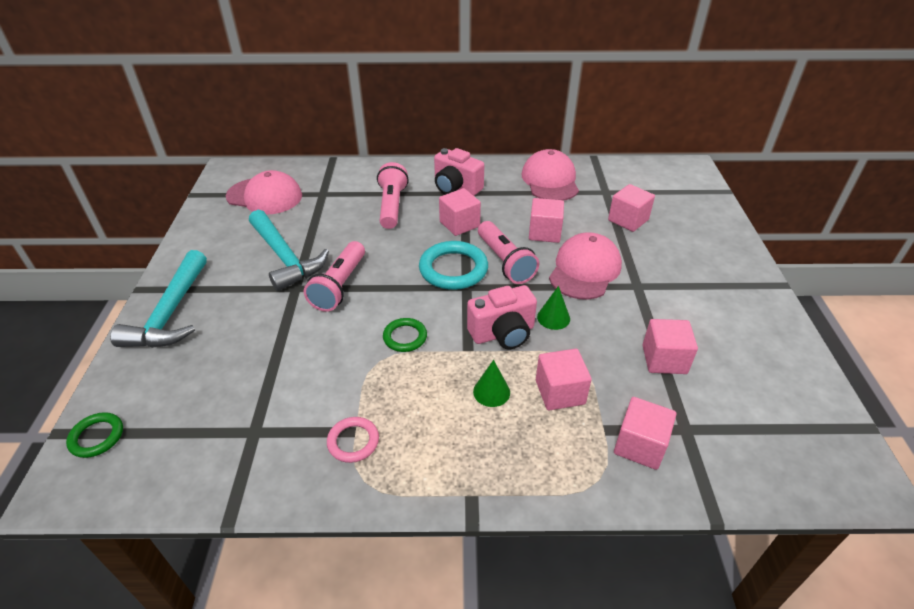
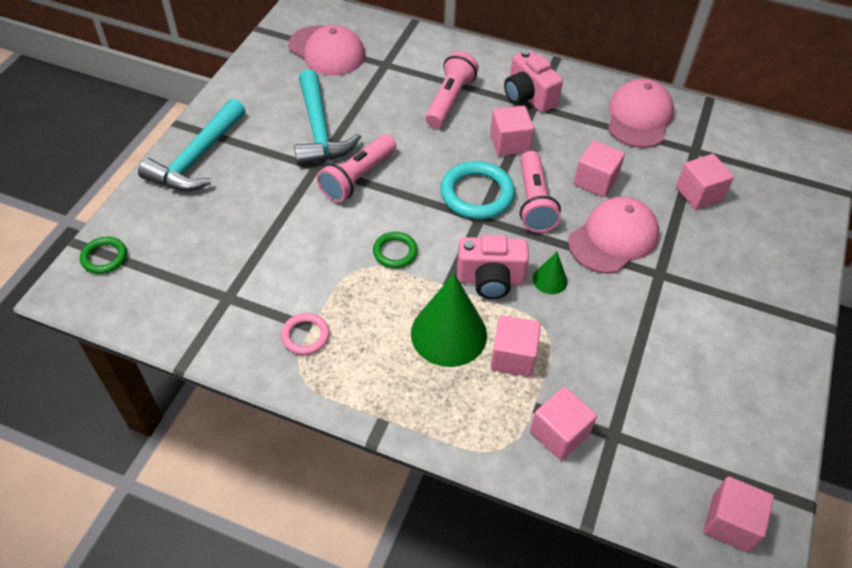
camera: 20 degrees right, 10 degrees up
(491, 392) = (448, 334): green cone -> green cone, size x2.08
(664, 359) = (637, 361): pink cube -> pink cube (730, 522)

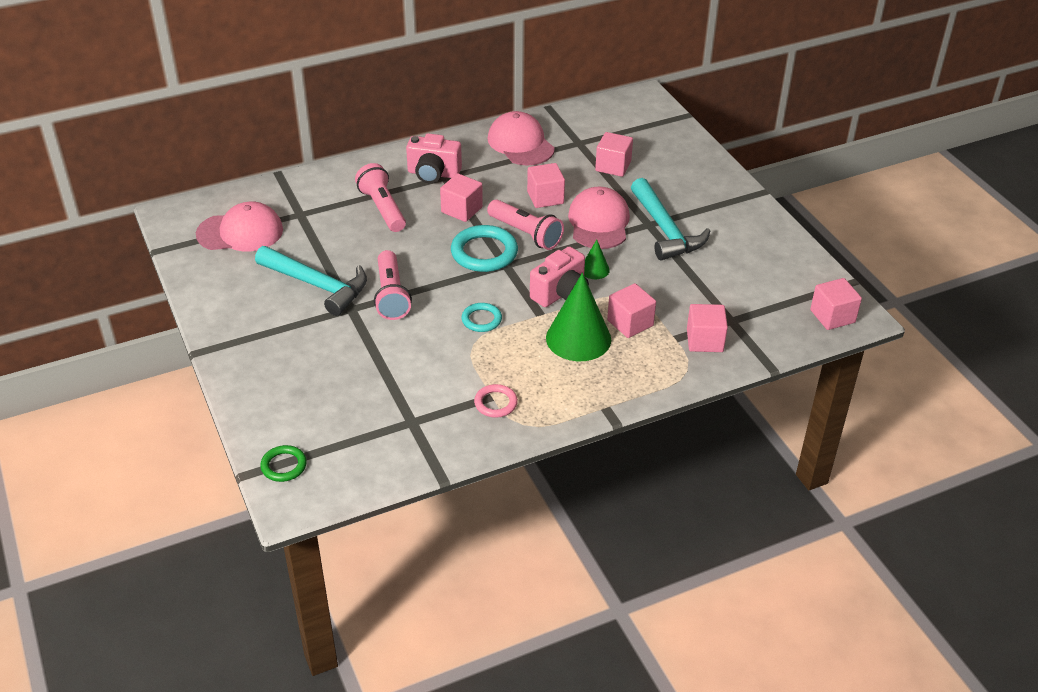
camera: 45 degrees left, 10 degrees down
(197, 158) = (252, 362): turquoise hammer -> turquoise hammer (665, 230)
(395, 252) = (481, 320): green ring -> turquoise ring

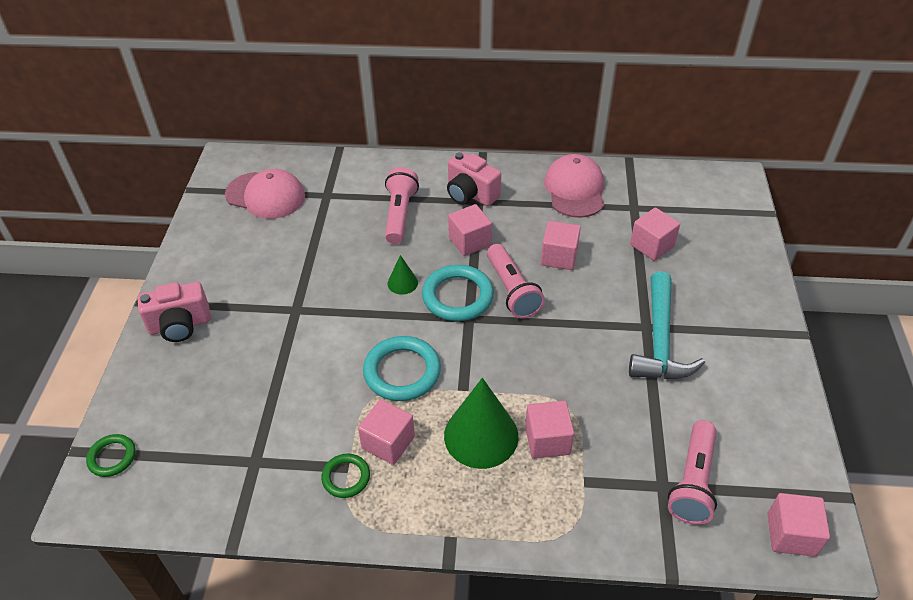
camera: 30 degrees right, 5 degrees up
(317, 285) = (286, 273): turquoise hammer -> none
(391, 295) = (340, 310): pink flashlight -> pink flashlight (693, 482)
(481, 320) = (402, 372): turquoise ring -> turquoise ring, size x1.76
(495, 403) = (346, 477): pink ring -> green ring
(561, 293) = (500, 373): pink camera -> pink camera (180, 325)
(594, 269) = (553, 359): green cone -> green cone (402, 283)
(599, 222) = (594, 305): pink cap -> none
(704, 340) = (615, 499): pink cube -> pink cube (388, 442)

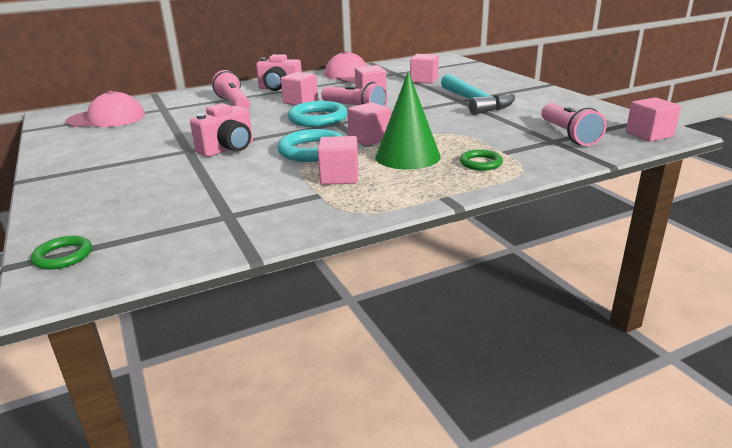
camera: 30 degrees left, 20 degrees down
(180, 325) = (77, 180): pink camera -> pink camera (228, 149)
(346, 477) = (323, 199): green ring -> green ring (480, 163)
(402, 283) = (268, 123): green cone -> none
(547, 440) = (456, 146): pink cube -> pink cube (369, 138)

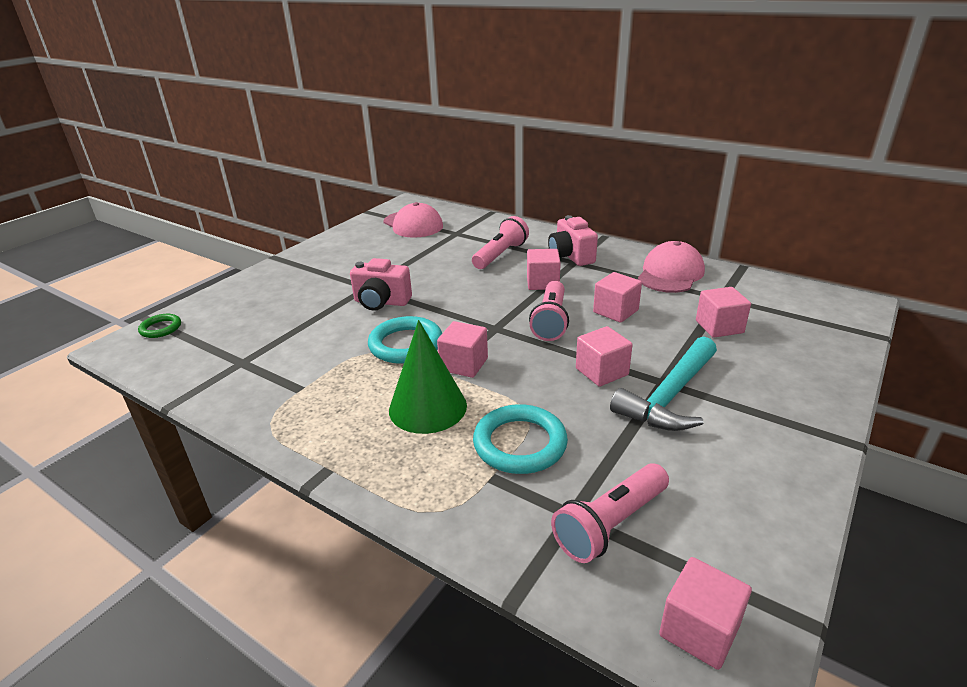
camera: 60 degrees right, 5 degrees up
(318, 118) = (499, 312): turquoise ring -> turquoise ring (520, 444)
(339, 177) = (347, 385): pink cube -> pink cube (601, 371)
(480, 163) = (441, 468): green ring -> none

